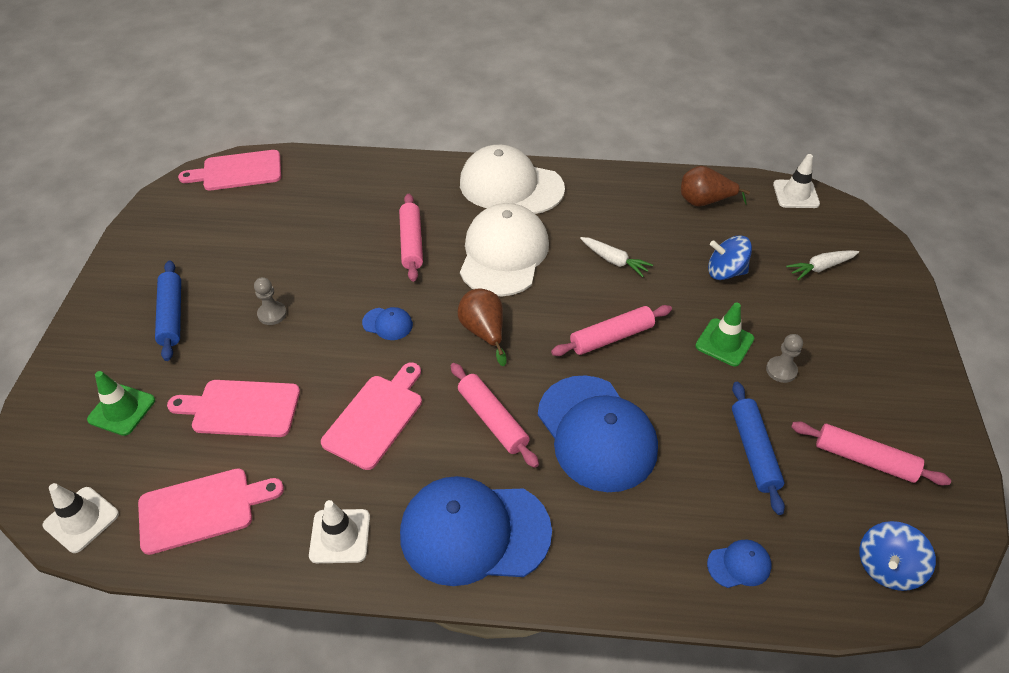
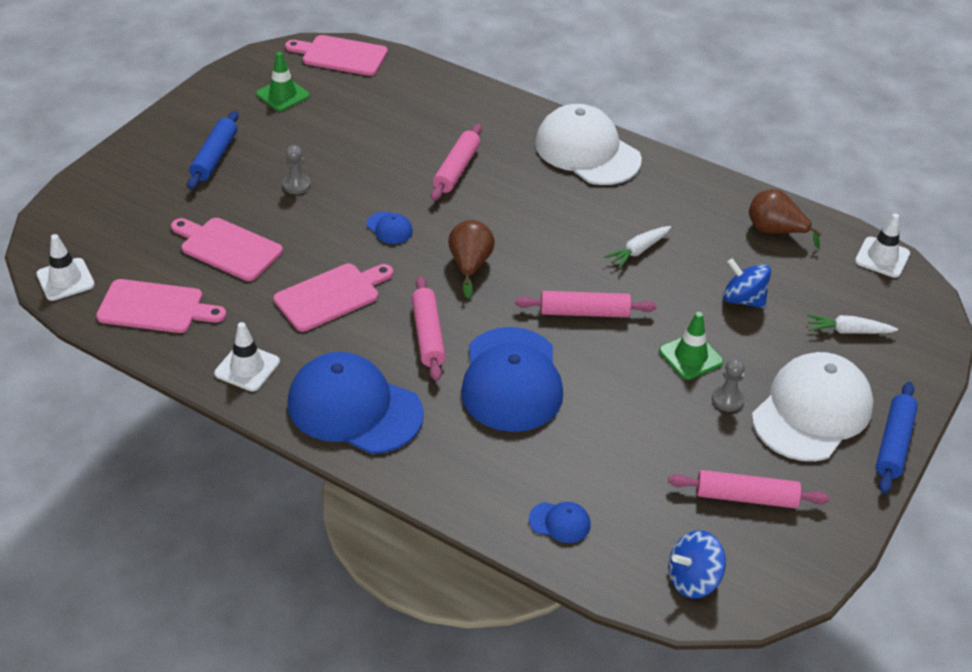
camera: 25 degrees right, 5 degrees down
(122, 410) = (136, 214): green traffic cone -> green traffic cone (283, 95)
(503, 254) = (535, 208): white cap -> white cap (812, 411)
(614, 261) = (638, 251): white carrot -> white carrot turned 75 degrees clockwise
(753, 451) = (644, 449): blue rolling pin -> blue rolling pin (893, 444)
(864, 459) = (746, 497): pink rolling pin -> pink rolling pin turned 45 degrees counterclockwise

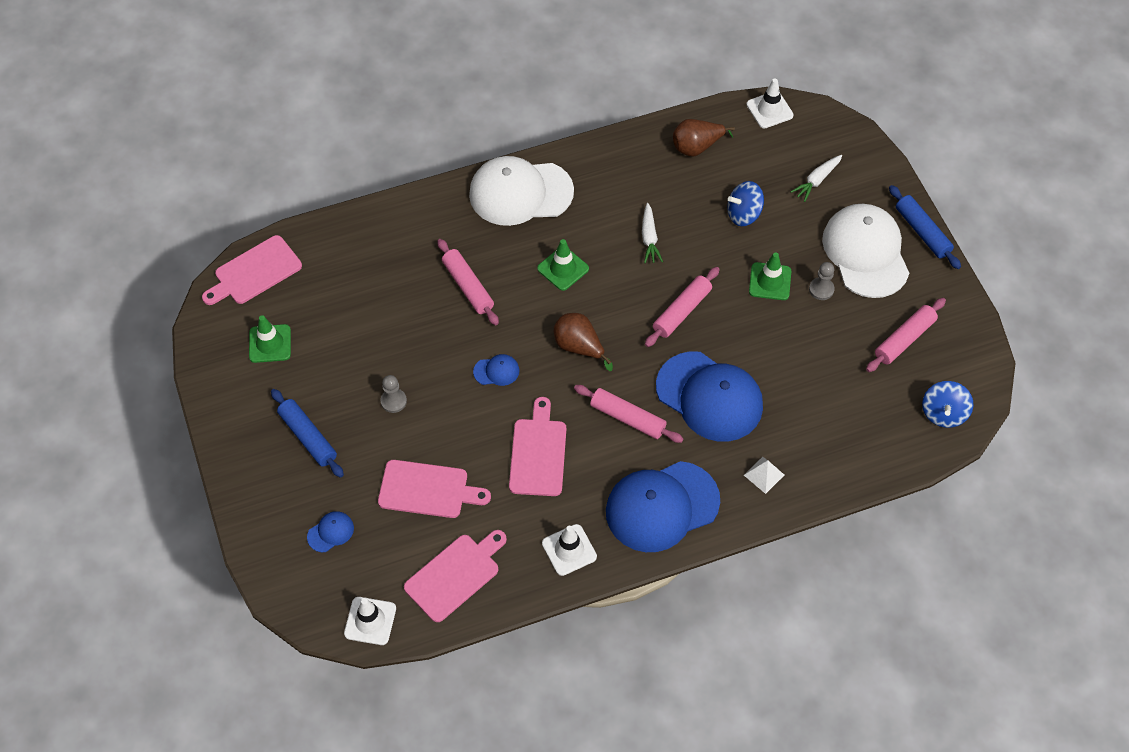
camera: 50 degrees left, 15 degrees up
(227, 248) = (428, 490): pink cutting board -> pink cutting board turned 150 degrees counterclockwise
(464, 466) = (764, 475): none -> white pyramid
(540, 214) = (563, 268): none -> green traffic cone
(560, 522) = (849, 452): blue cap -> blue cap (331, 532)

